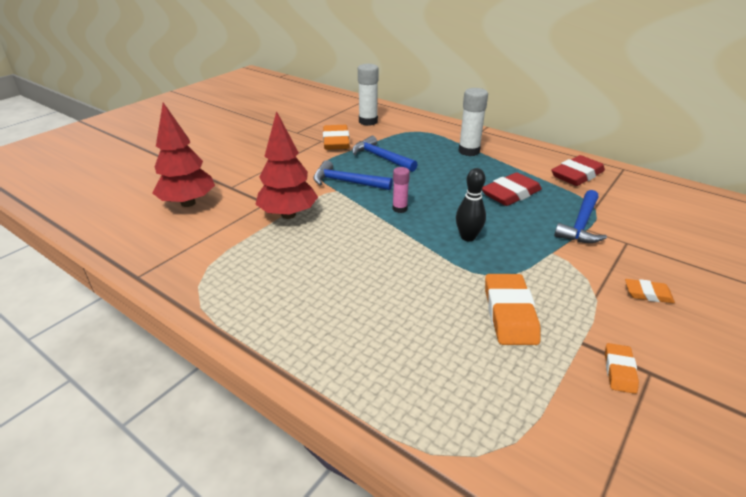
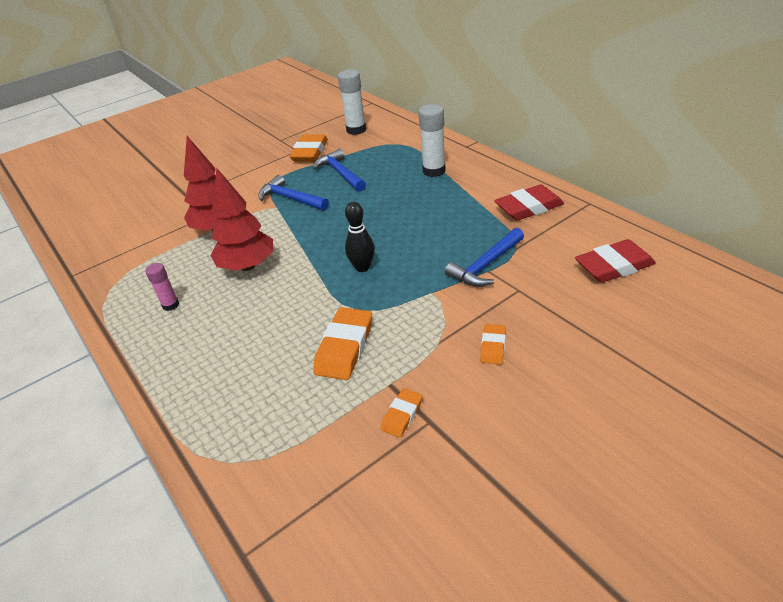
camera: 20 degrees right, 5 degrees up
(188, 203) = (144, 210): red tree -> red tree (247, 266)
(400, 209) = (320, 231): pink glue stick -> pink glue stick (170, 305)
(510, 194) = (440, 224): red eraser -> red eraser (614, 266)
(648, 294) = (493, 346): orange eraser -> orange eraser turned 75 degrees clockwise

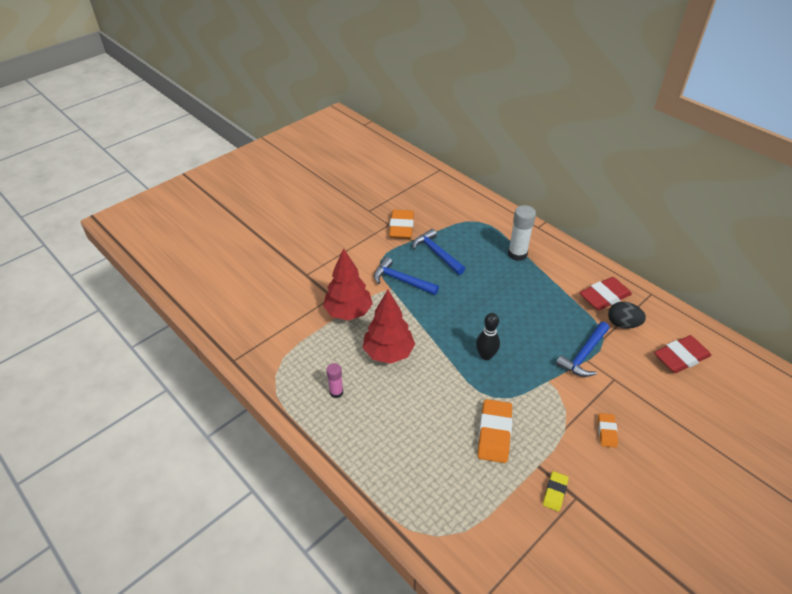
camera: 10 degrees left, 5 degrees up
(356, 130) = (435, 203): white glue stick -> none
(402, 415) = (555, 492): orange eraser -> yellow eraser
(544, 233) = (622, 324): none -> black egg

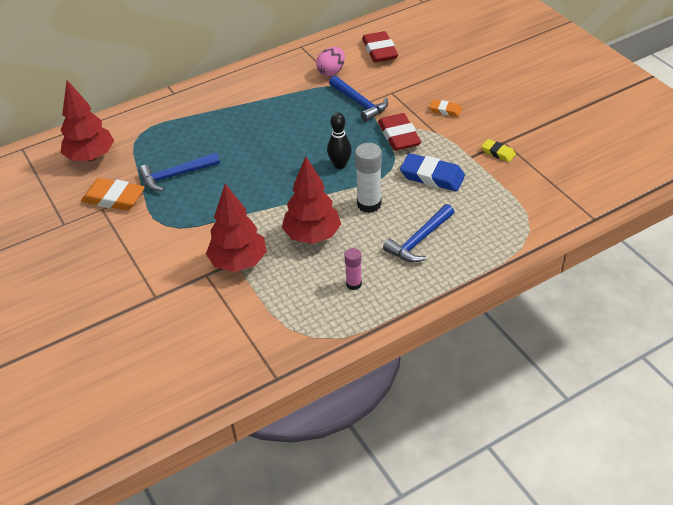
camera: 75 degrees left, 0 degrees up
(401, 280) = (206, 211): blue hammer -> blue hammer (419, 240)
(442, 204) = (91, 157): none -> red tree
(494, 433) = (432, 176): orange eraser -> blue eraser
(517, 254) = (208, 116): white glue stick -> white glue stick (369, 204)
(604, 297) = (293, 74): red eraser -> red eraser (399, 136)
(622, 324) = (331, 72): black egg -> pink egg

